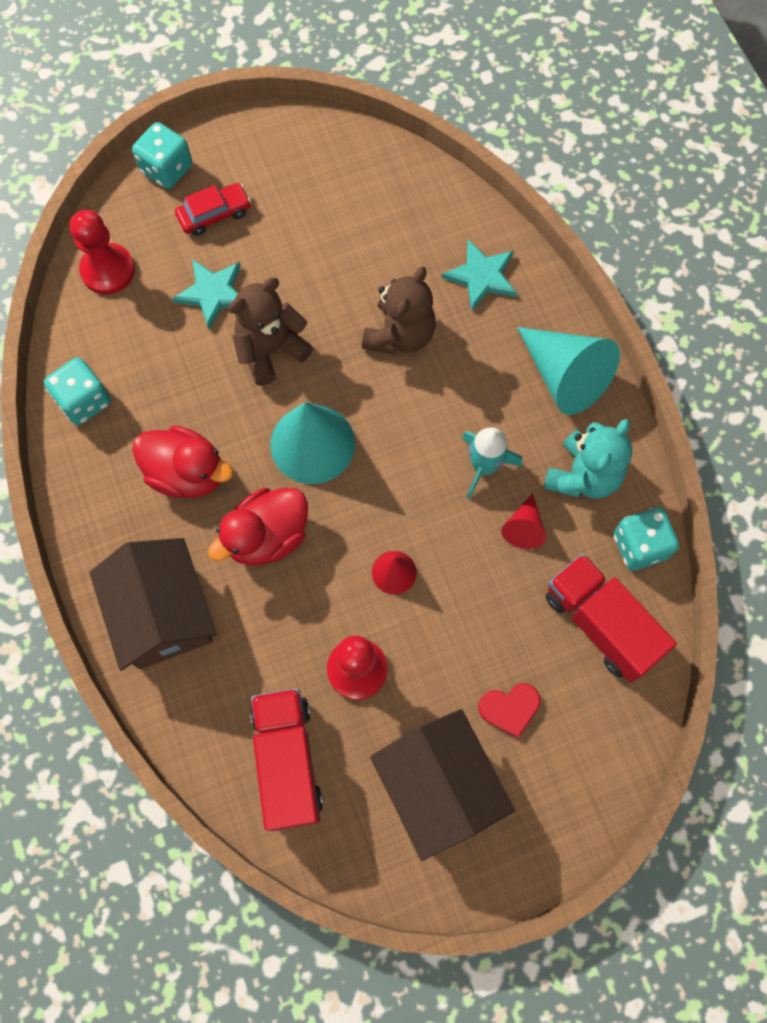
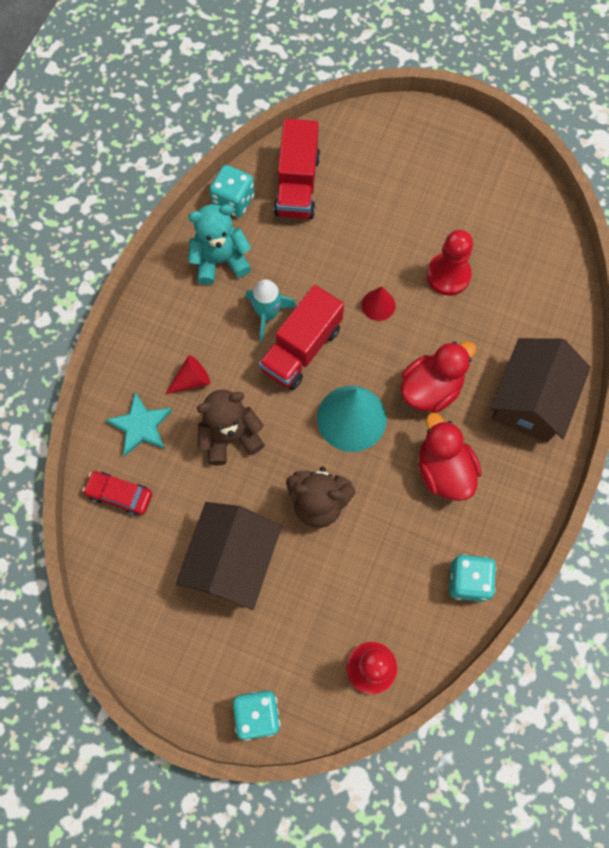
camera: 135 degrees left, 0 degrees up
(213, 293) = (317, 579): turquoise star -> none
(214, 214) = (260, 641): red car -> red car (120, 495)
(267, 536) = (431, 388): red duck -> red duck turned 45 degrees counterclockwise
(288, 761) = (528, 264): red truck -> red truck (301, 349)
(439, 786) = (459, 188): brown house -> brown house (232, 561)
(510, 708) = (387, 189): red heart -> none
(524, 528) = (283, 264): red cone -> red cone (191, 380)
(564, 376) = (165, 321): turquoise cone -> none

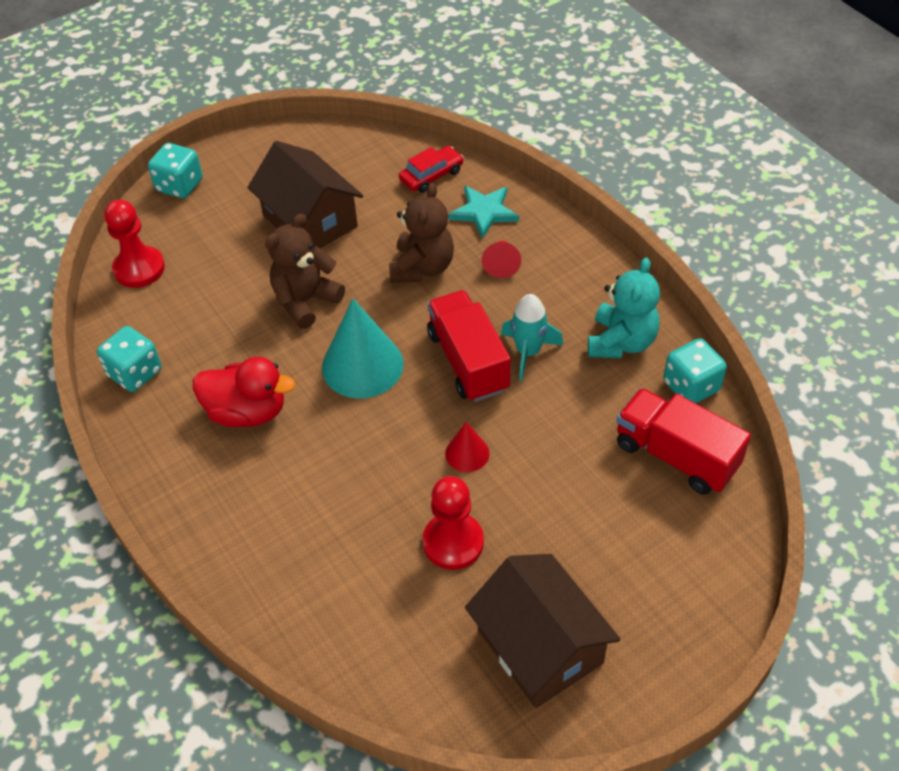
camera: 125 degrees right, 20 degrees down
(431, 388) = (336, 448): red duck -> none
(531, 400) = (246, 534): brown house -> brown house (539, 646)

